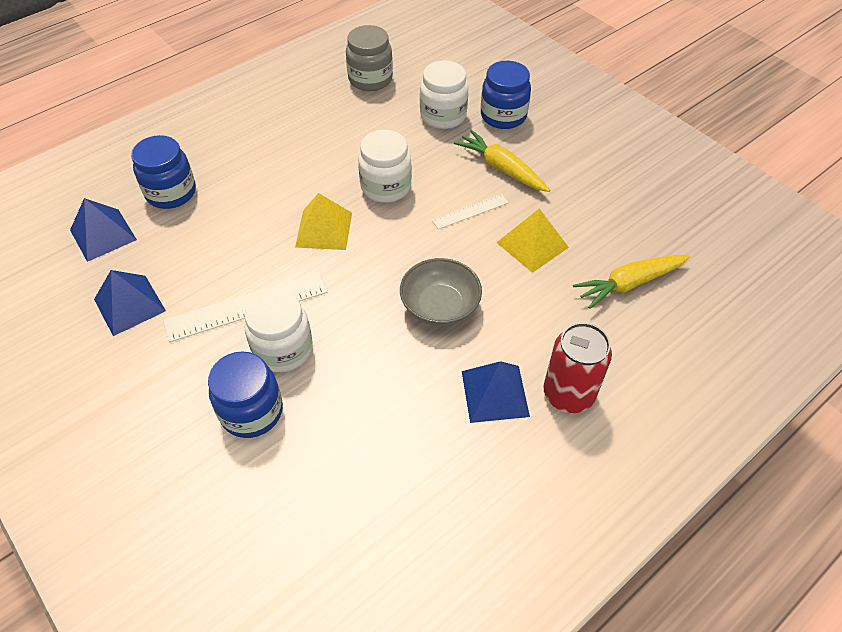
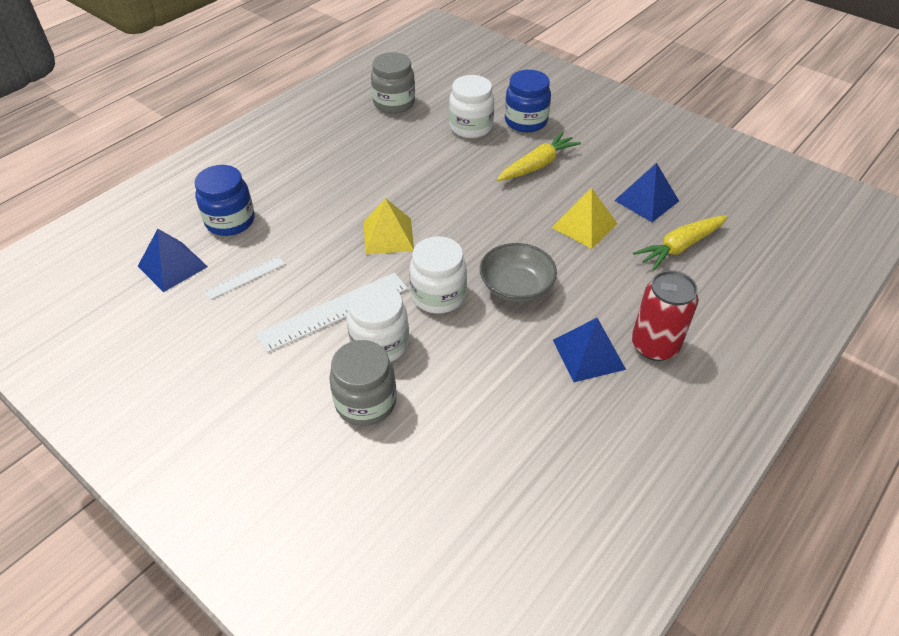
camera: 10 degrees left, 5 degrees down
(129, 305) = (217, 325): blue pyramid -> blue pyramid (646, 200)
(251, 411) = (366, 402): blue jar -> grey jar
(386, 187) = (436, 192): white jar -> white jar (438, 295)
(470, 211) = (520, 204): white ruler -> white ruler (245, 277)
(501, 168) = (537, 165): yellow carrot -> yellow carrot turned 105 degrees clockwise

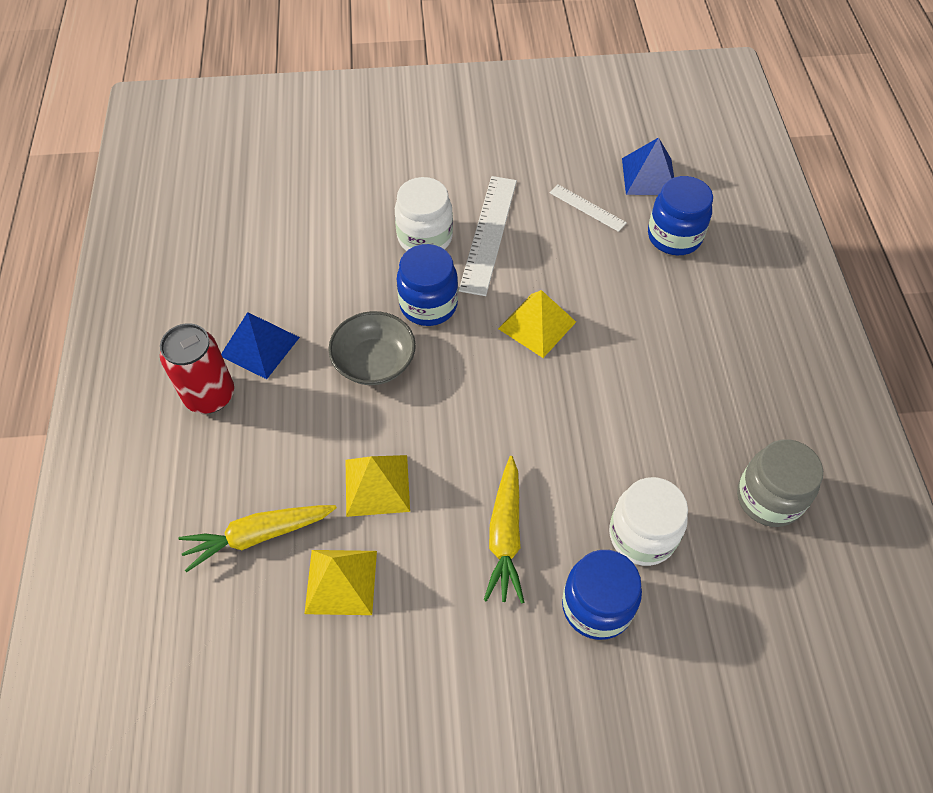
camera: 135 degrees right, 10 degrees up
(245, 277) = (587, 207): white ruler -> white ruler turned 60 degrees counterclockwise
(366, 402) = (386, 198): grey jar -> none
(438, 295) = (428, 305): white jar -> blue jar
(646, 200) = (341, 582): blue pyramid -> yellow pyramid
(680, 247) = (258, 536): yellow carrot -> yellow carrot turned 120 degrees counterclockwise

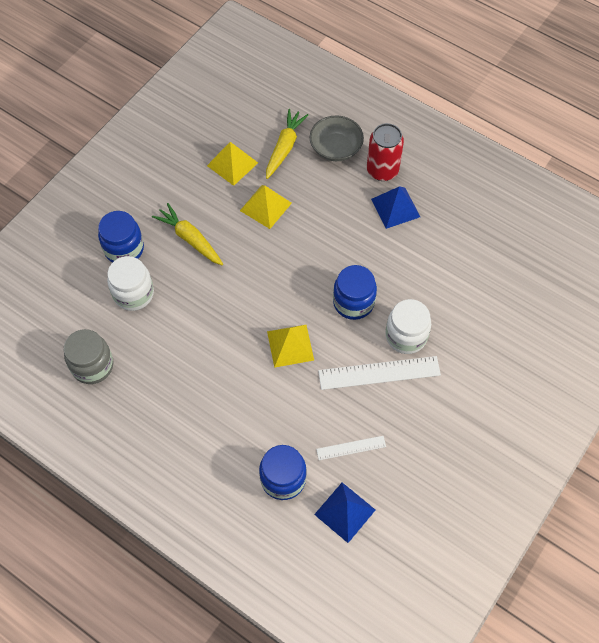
camera: 130 degrees right, 5 degrees up
(374, 362) = (338, 251): grey bowl -> grey bowl (336, 148)
(488, 234) = (379, 373): white ruler -> white ruler turned 60 degrees counterclockwise

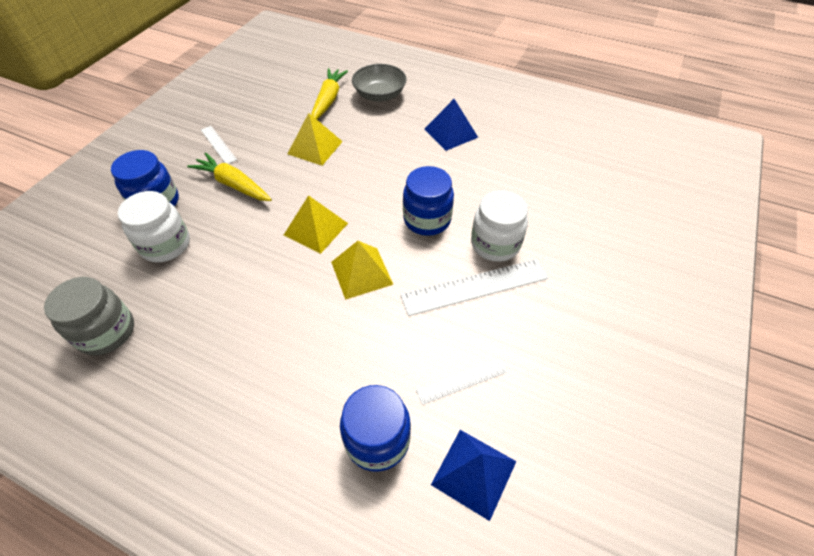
camera: 10 degrees left, 10 degrees down
(177, 190) = (218, 144): none -> white ruler
(232, 164) = (276, 118): yellow pyramid -> yellow pyramid (315, 229)
(382, 170) = (430, 106): red can -> none

